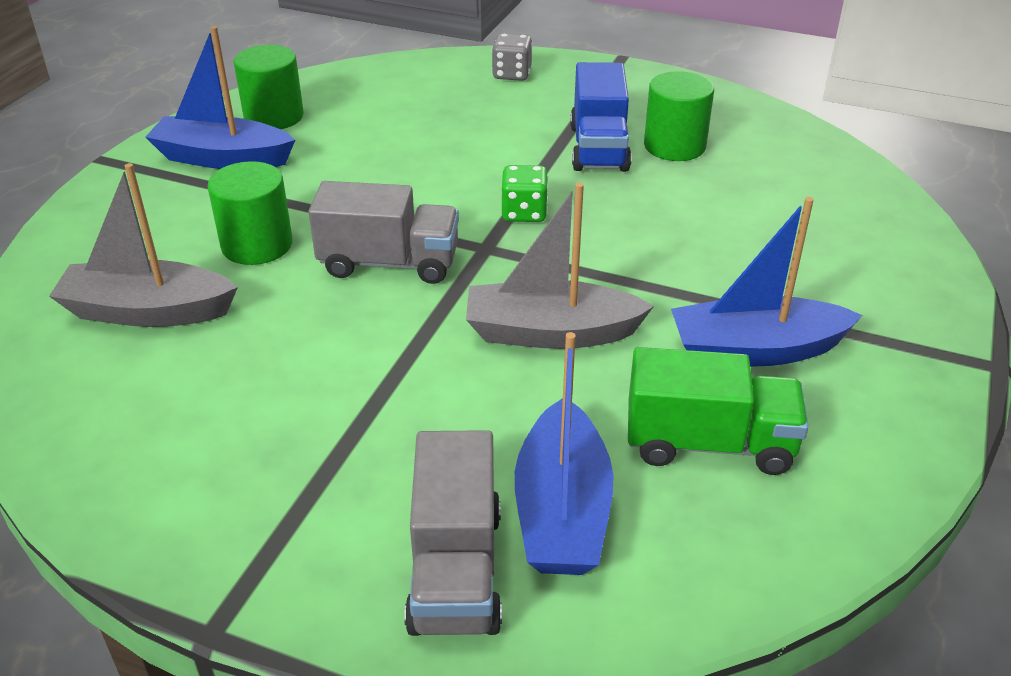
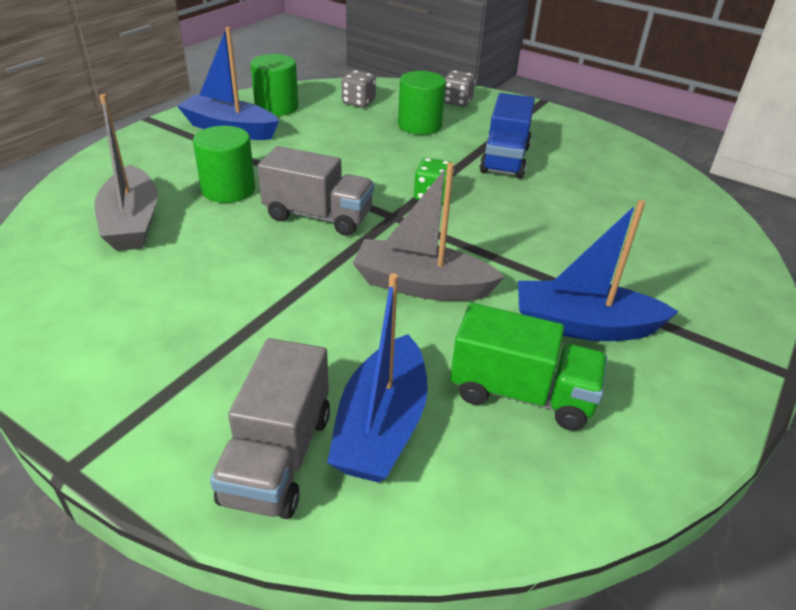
camera: 10 degrees right, 0 degrees up
(147, 311) = (132, 222): grey boat -> grey boat turned 120 degrees counterclockwise
(382, 93) = (358, 102): none -> grey dice
(674, 146) = (564, 166): green cylinder -> green cylinder (419, 125)

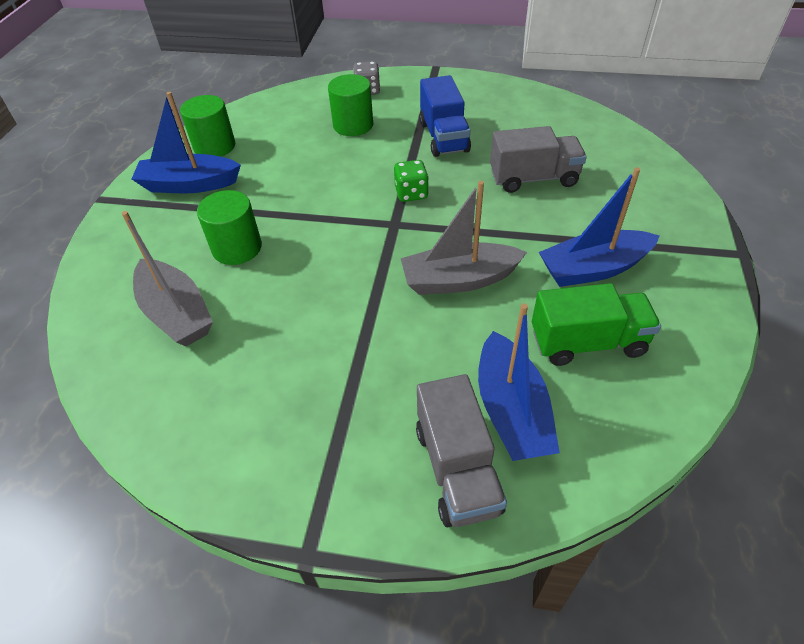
camera: 20 degrees left, 10 degrees up
(318, 216) = (333, 246): grey truck -> grey truck (533, 178)
(358, 102) = (284, 117): grey dice -> none

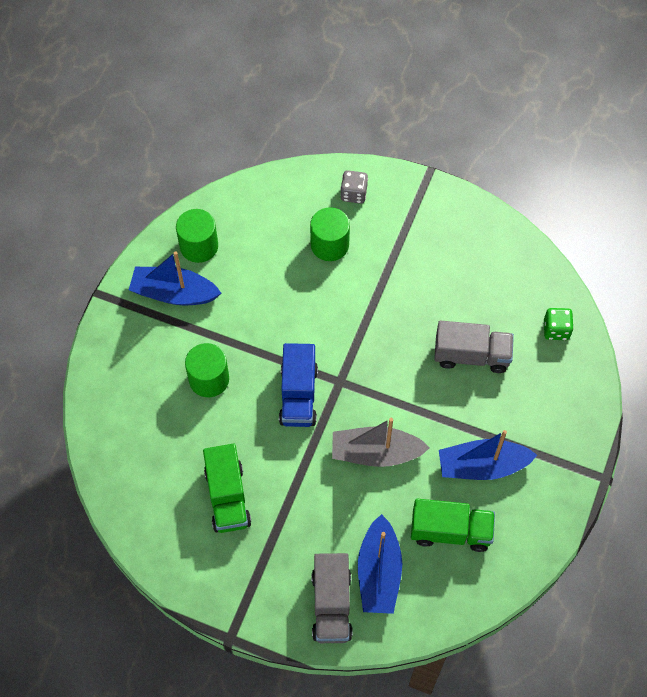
camera: 10 degrees right, 15 degrees up
(177, 313) = (159, 436): grey boat -> none
(276, 362) = (227, 497): none -> green truck
(411, 193) = (362, 349): green dice -> green dice (556, 330)
(443, 137) = (409, 282): blue truck -> blue truck (298, 395)

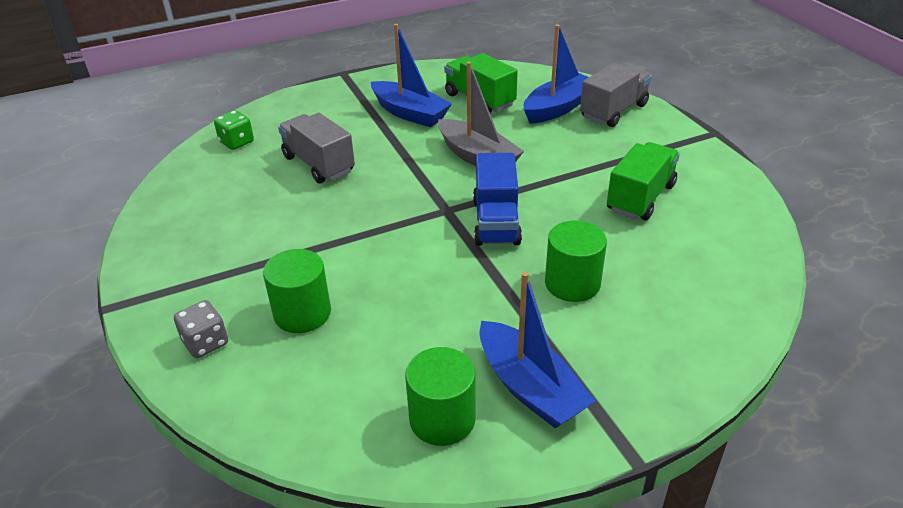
camera: 135 degrees left, 25 degrees down
(298, 395) = (496, 222): blue truck -> blue truck turned 135 degrees clockwise

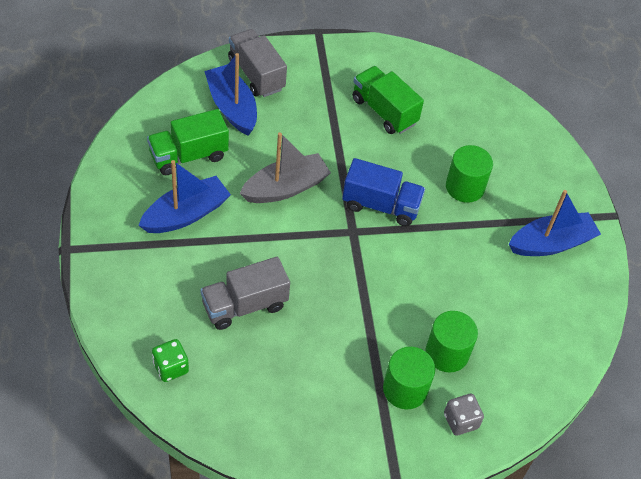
camera: 80 degrees left, 15 degrees up
(442, 419) = (565, 295): green cylinder -> green cylinder (405, 389)

